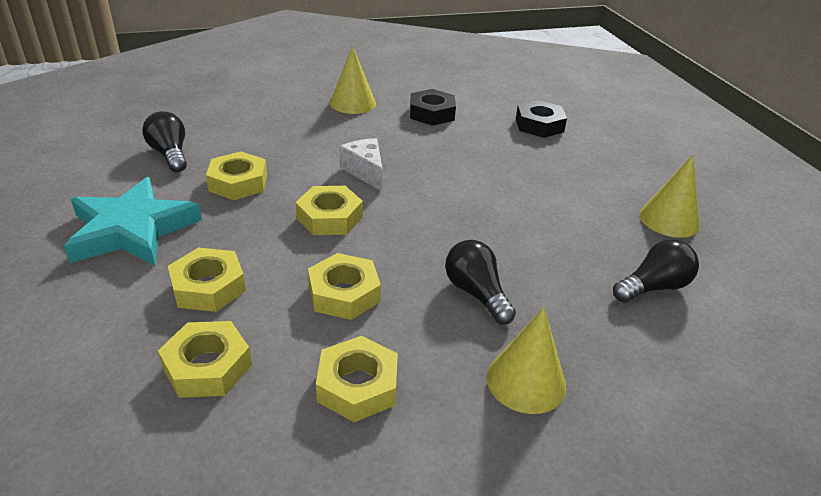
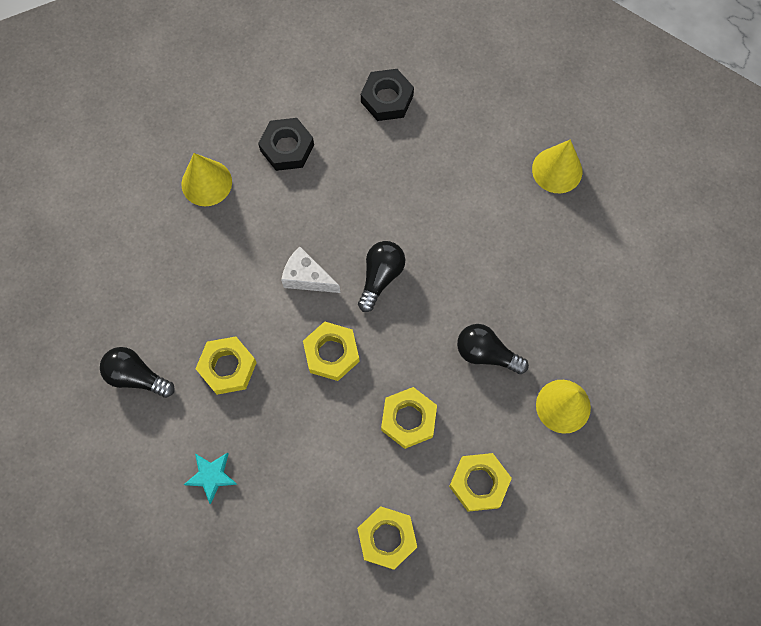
camera: 35 degrees left, 35 degrees up
(132, 230) = (211, 476): turquoise star -> turquoise star, size x0.46
(208, 287) = (321, 482): yellow nut -> none
(653, 287) = (585, 260): black light bulb -> black light bulb (380, 277)

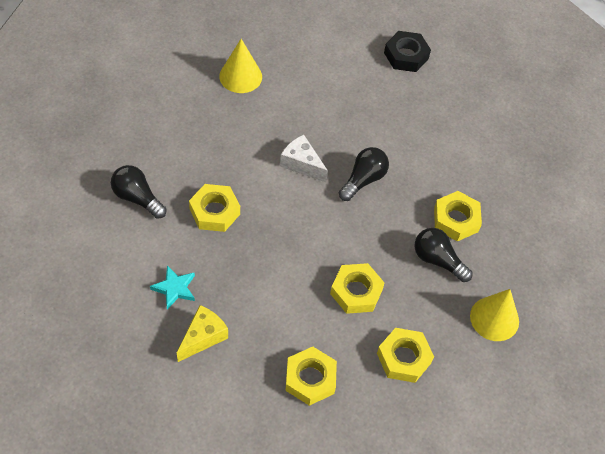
camera: 10 degrees right, 15 degrees down
(259, 525) = (203, 337): none -> yellow cheese
(287, 148) = (314, 69): black nut -> none
(331, 353) = (305, 224): yellow nut -> yellow nut (456, 219)
(557, 170) = (535, 141): yellow cone -> none

